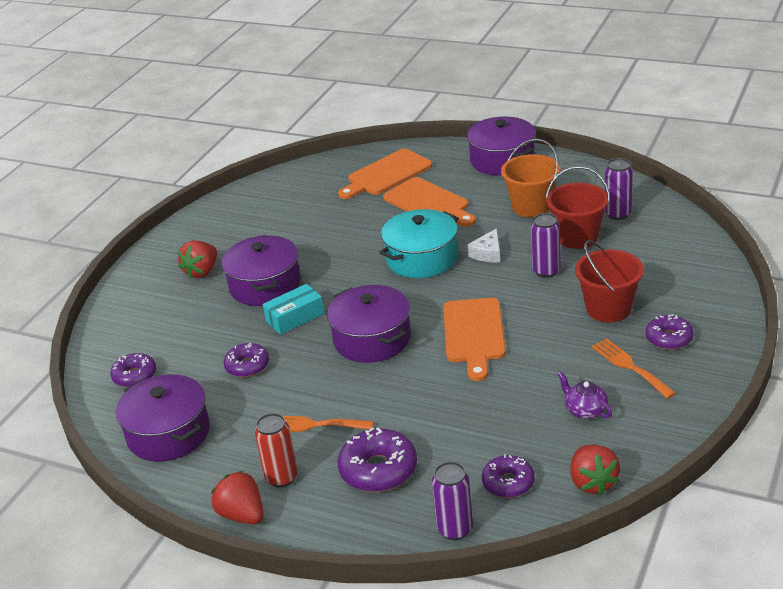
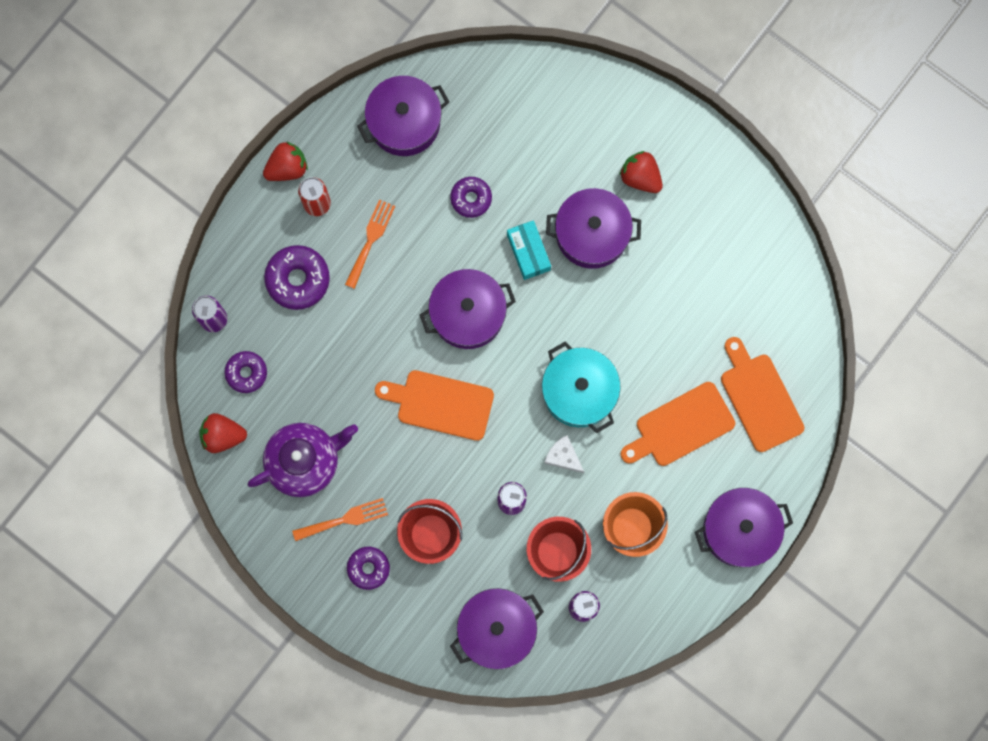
camera: 100 degrees right, 45 degrees up
(135, 376) = (494, 100): purple donut -> none
(585, 410) = (304, 461): purple teapot -> purple teapot, size x2.04
(671, 251) = (497, 629): none -> purple pot

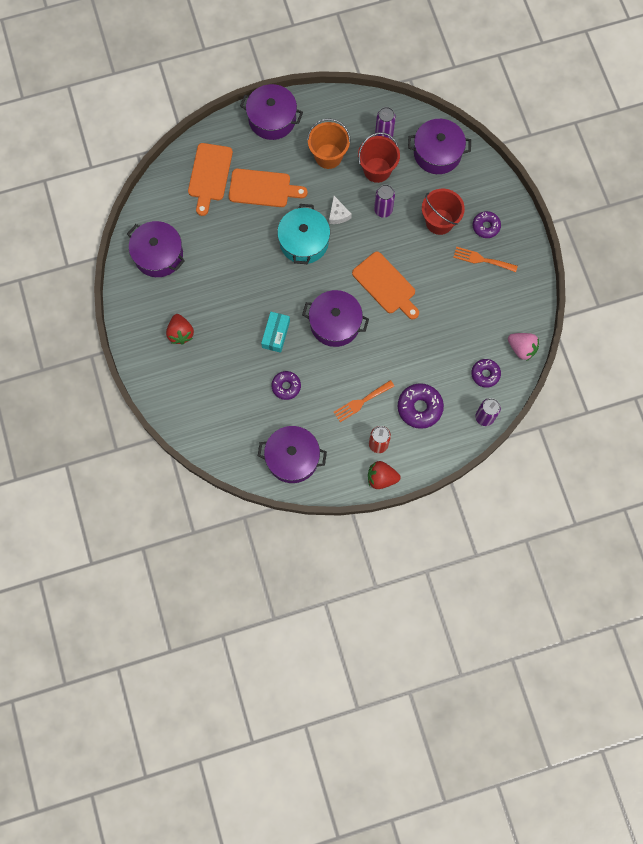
camera: 145 degrees left, 5 degrees down
(223, 435) = (521, 348): red strawberry -> pink strawberry
(304, 461) = (484, 304): purple teapot -> none
(592, 234) = (232, 320): purple pot -> purple pot (158, 255)

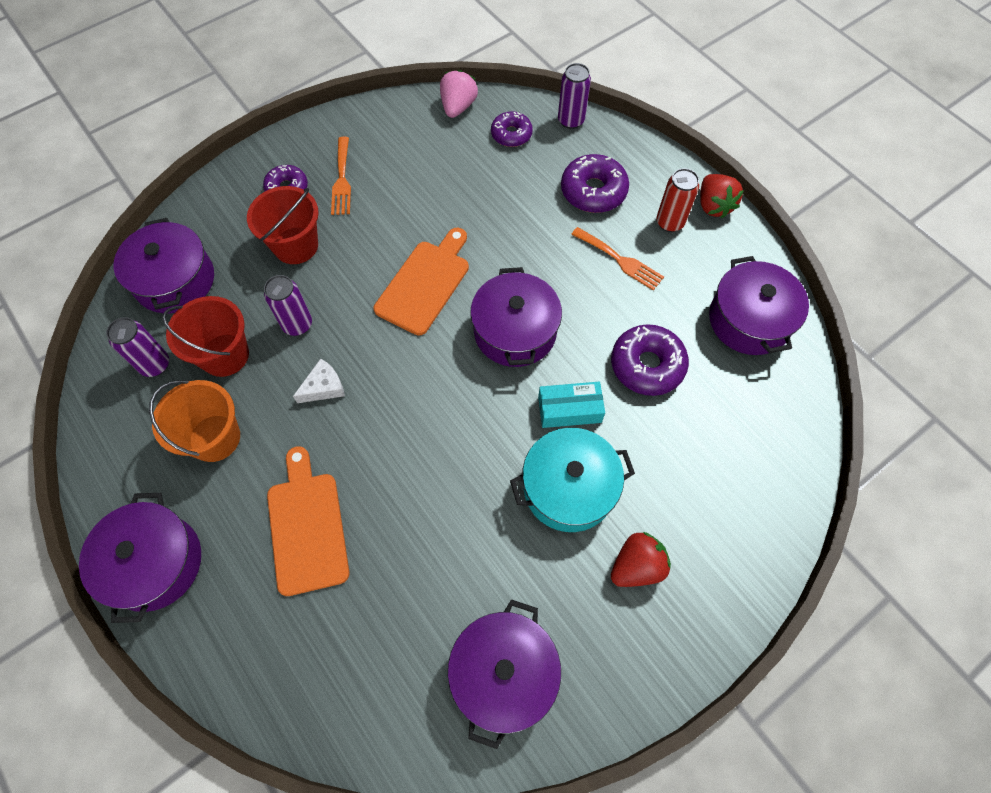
camera: 110 degrees left, 10 degrees down
(209, 175) = (304, 639): orange cutting board -> none
(286, 386) = (647, 365): purple donut -> purple donut, size x1.55
(304, 242) = (390, 422): turquoise pot -> turquoise pot (568, 488)

